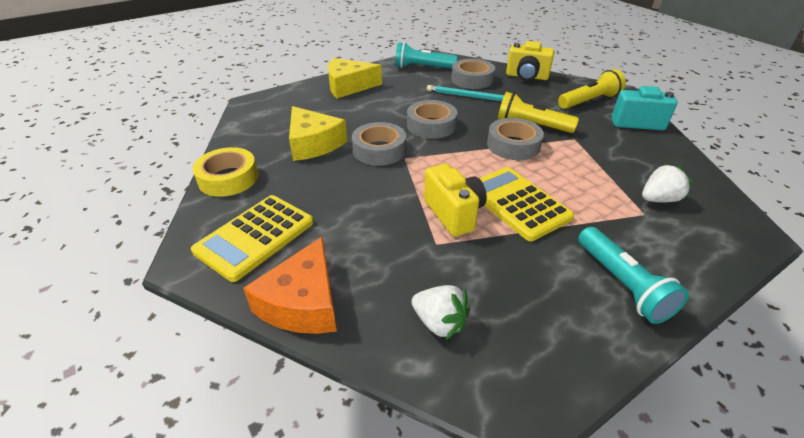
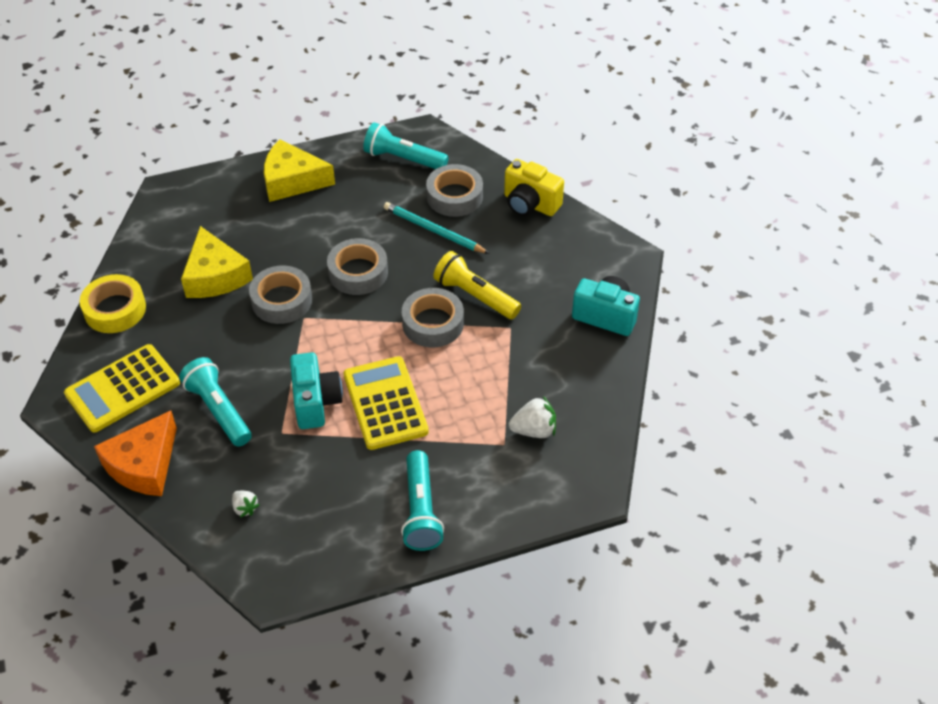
camera: 15 degrees right, 10 degrees up
(363, 237) = (219, 410): none -> turquoise flashlight
(439, 323) = (245, 508): white strawberry -> white strawberry, size x0.61
(454, 213) = (316, 402): yellow camera -> turquoise camera
(589, 101) = (577, 267): yellow flashlight -> none

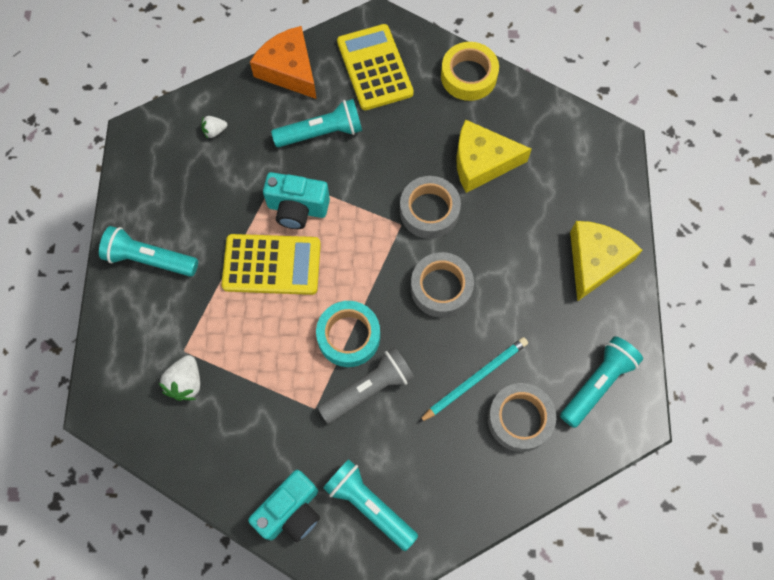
camera: 110 degrees right, 20 degrees up
(433, 323) = (348, 336): grey tape -> turquoise tape
(475, 296) = (368, 389): yellow flashlight -> grey flashlight
(530, 204) = (481, 498): yellow camera -> none
(573, 268) = (369, 505): none -> turquoise flashlight

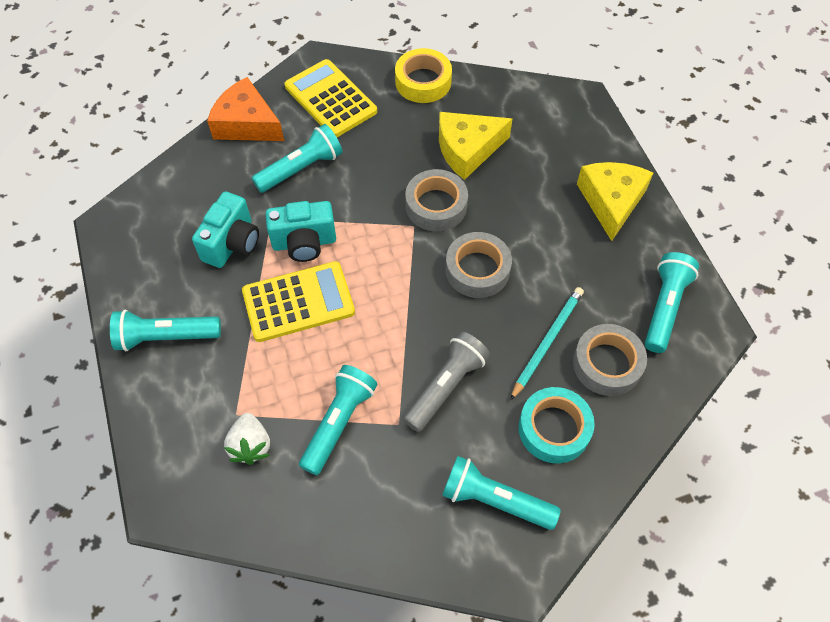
camera: 20 degrees left, 10 degrees down
(214, 131) = (191, 198): white strawberry -> none
(265, 389) = (338, 423): none -> turquoise flashlight
(291, 511) = (415, 536): turquoise camera -> turquoise camera (232, 243)
(348, 336) = (405, 343): turquoise tape -> turquoise tape (554, 429)

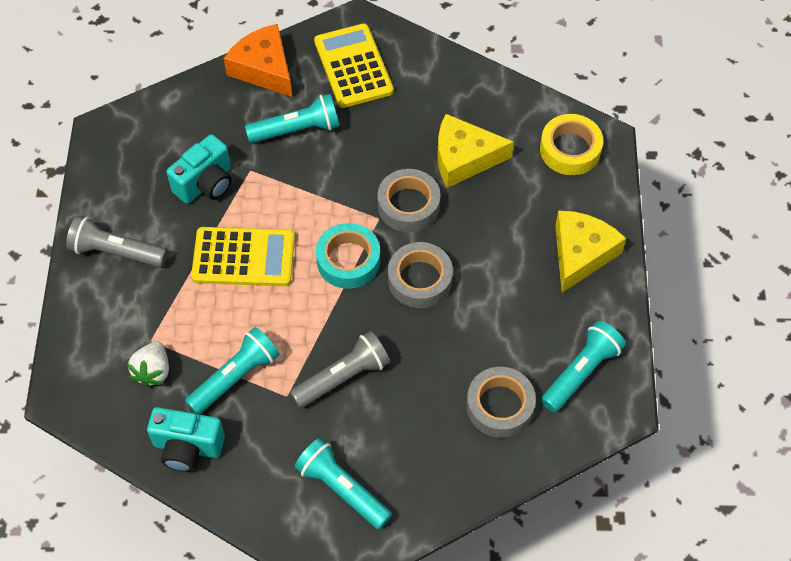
camera: 20 degrees right, 0 degrees up
(166, 337) = (116, 252): turquoise flashlight -> grey flashlight
(304, 243) = (271, 203): turquoise camera -> turquoise camera (187, 447)
(423, 82) = (451, 74): yellow tape -> yellow tape (570, 149)
(547, 342) = (453, 368): turquoise pencil -> none
(554, 429) = (423, 446): turquoise tape -> turquoise tape (348, 260)

